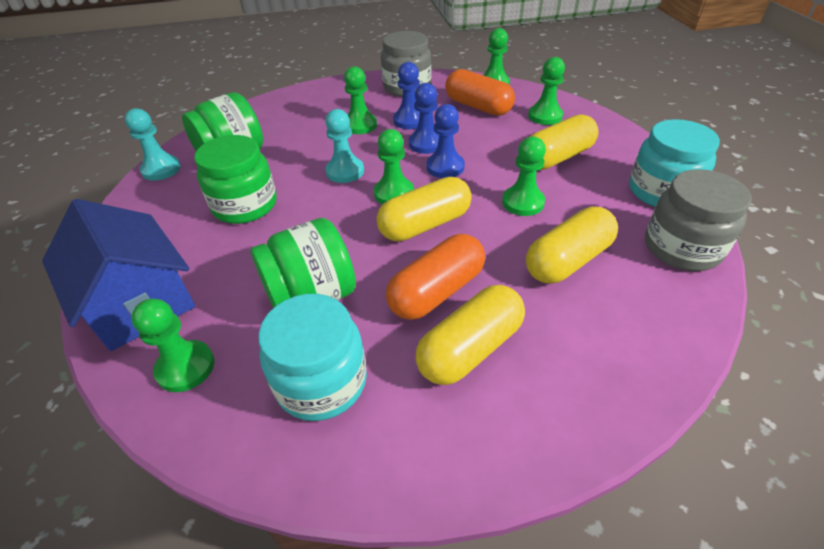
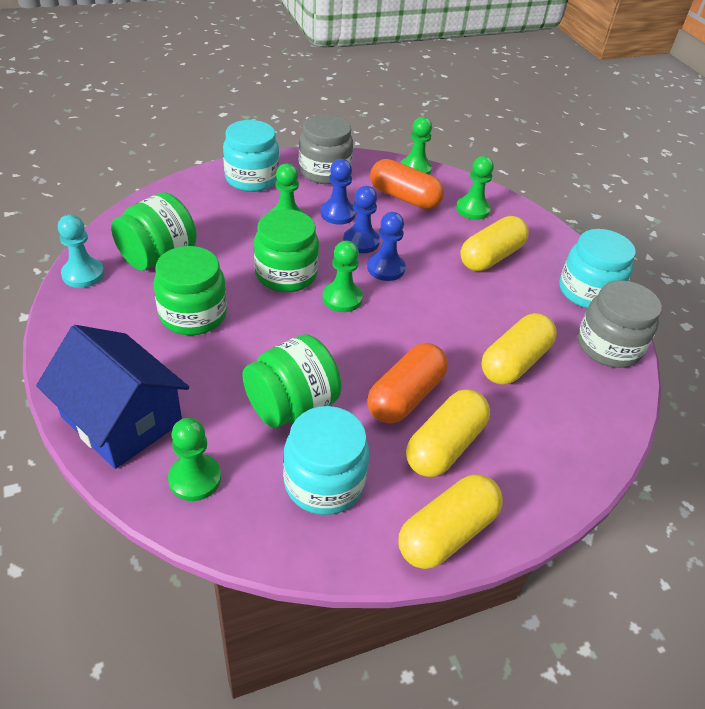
camera: 15 degrees left, 0 degrees up
(339, 93) = (252, 179): none -> turquoise jar
(345, 171) = (286, 274): turquoise pawn -> green jar
(425, 224) = (380, 331): yellow capsule -> yellow capsule (447, 533)
(523, 202) = (466, 305): green pawn -> none

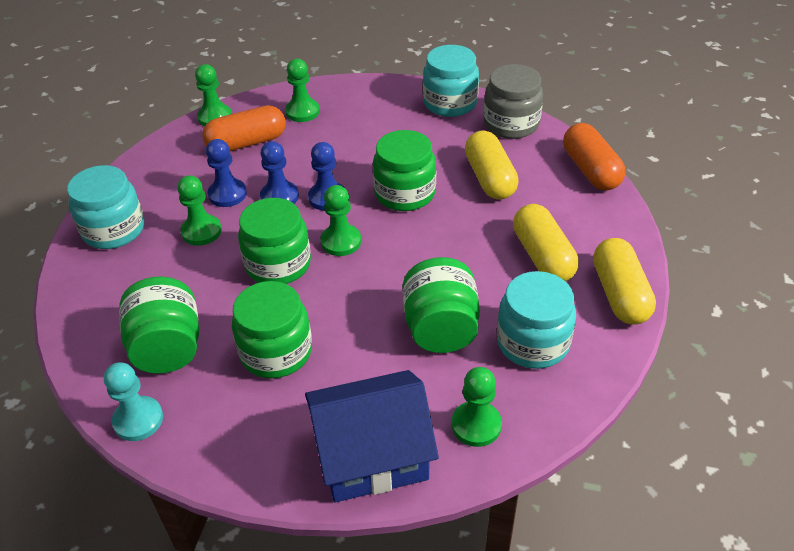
camera: 50 degrees left, 0 degrees up
(324, 172) = (157, 175): grey jar -> none
(405, 396) = (480, 255): orange capsule -> orange capsule (590, 170)
(436, 312) = (405, 193): none -> green jar
(491, 257) = (368, 131): yellow capsule -> none

